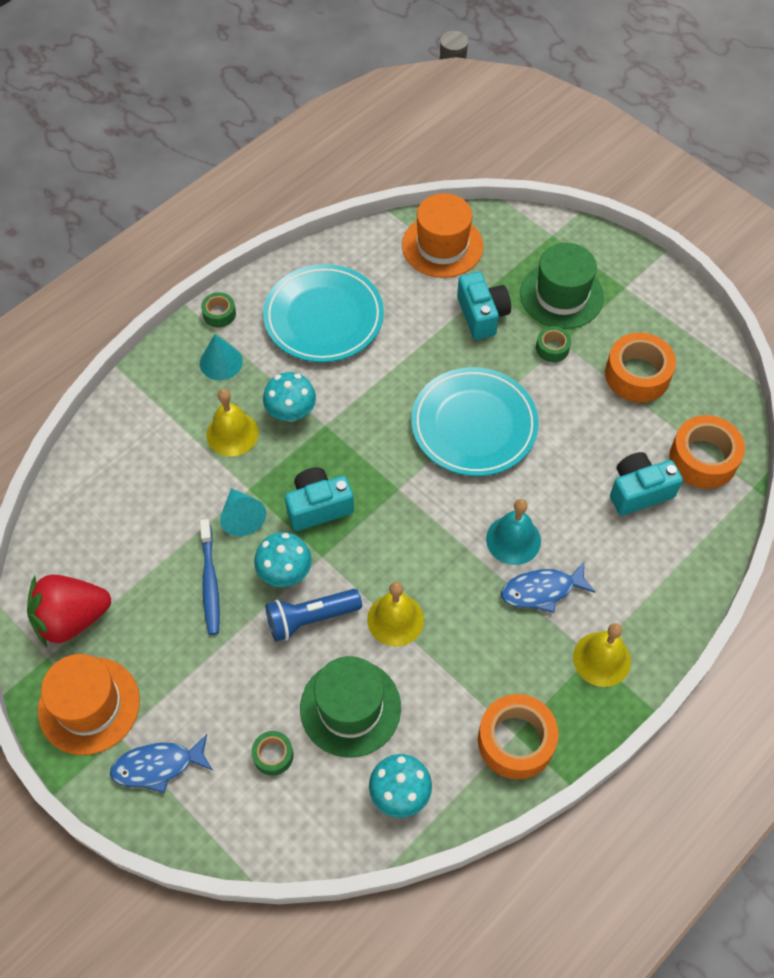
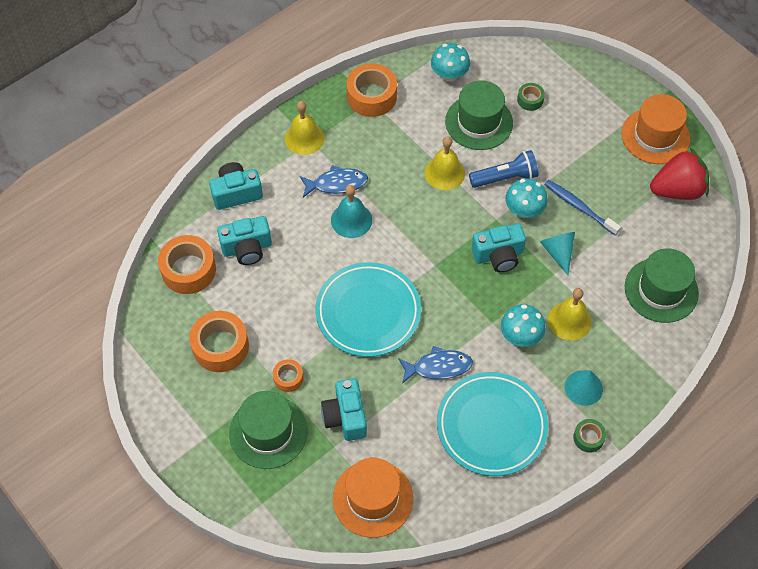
camera: 175 degrees left, 0 degrees up
(116, 478) = (661, 290): none -> green hat
(158, 766) = (604, 99): blue fish -> blue fish (438, 367)
(210, 582) = (579, 207): blue toothbrush -> blue toothbrush turned 45 degrees counterclockwise
(552, 348) = (288, 378): green tape -> orange tape
(674, 566) = (236, 193): none -> turquoise camera

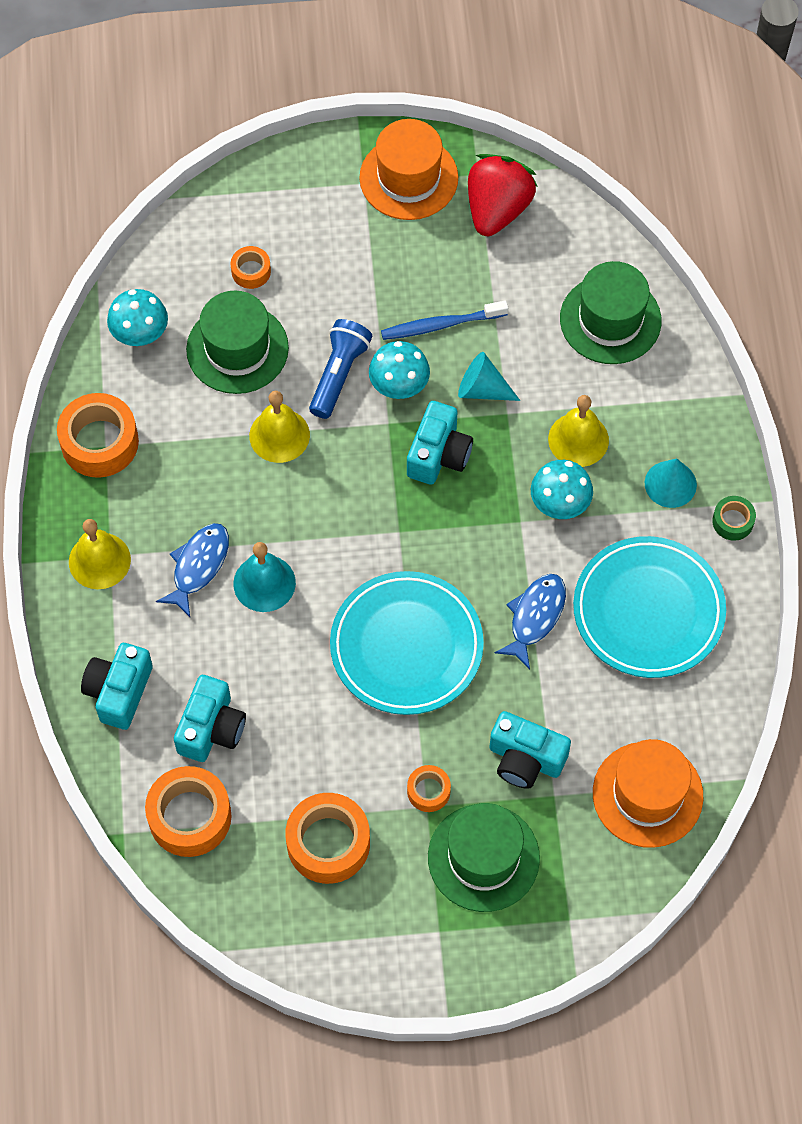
camera: 55 degrees left, 5 degrees up
(530, 100) = (251, 271): green tape -> orange tape

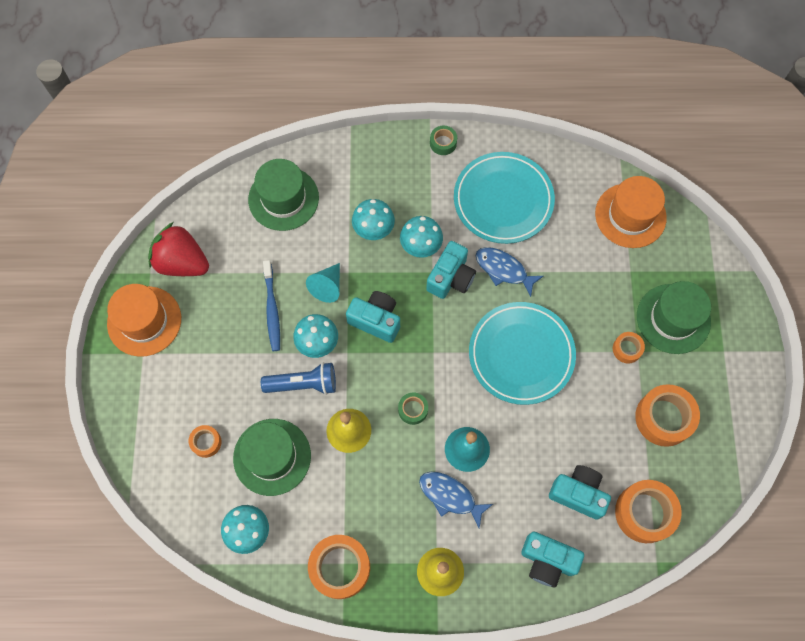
camera: 85 degrees left, 5 degrees up
(314, 511) = (413, 410): none -> green tape
(339, 374) = (303, 384): blue flashlight -> blue flashlight turned 150 degrees clockwise
(525, 759) = (605, 286): turquoise camera -> turquoise camera (451, 278)
(578, 439) = (373, 229): yellow bell -> turquoise mushroom
(670, 484) = (412, 176): turquoise cone -> none

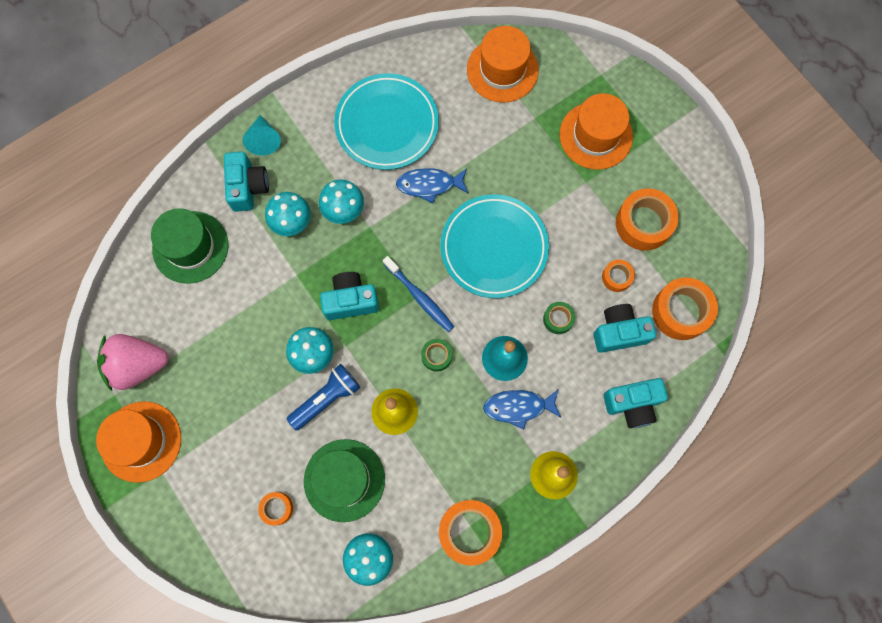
camera: 35 degrees left, 5 degrees up
(182, 262) = (138, 365): red strawberry -> pink strawberry
(272, 310) = (252, 353): blue toothbrush -> blue toothbrush (420, 297)
(327, 286) = (287, 299): turquoise cone -> turquoise cone (264, 140)
(443, 143) = (299, 106): green tape -> green tape (558, 319)
(451, 278) = (389, 221): turquoise camera -> turquoise camera (248, 187)
(627, 349) = (576, 186): orange tape -> orange tape (616, 277)
(673, 318) = (596, 135): green hat -> orange hat

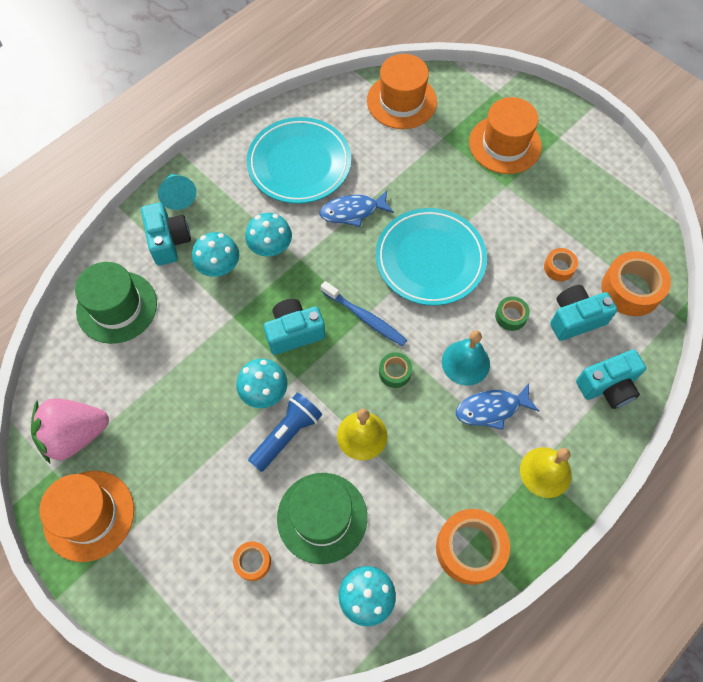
camera: 10 degrees left, 10 degrees down
(643, 223) = (571, 214): orange tape -> none

